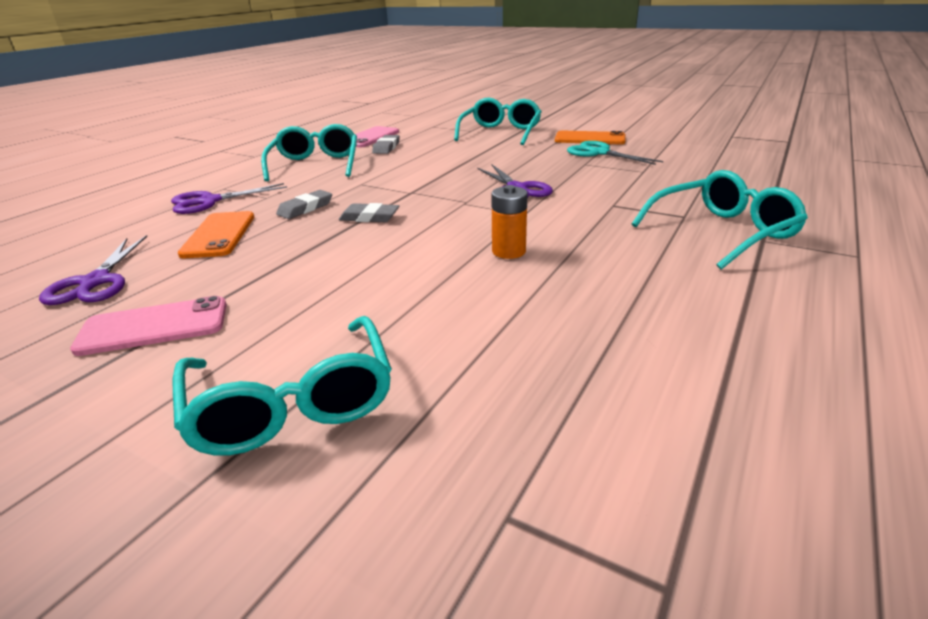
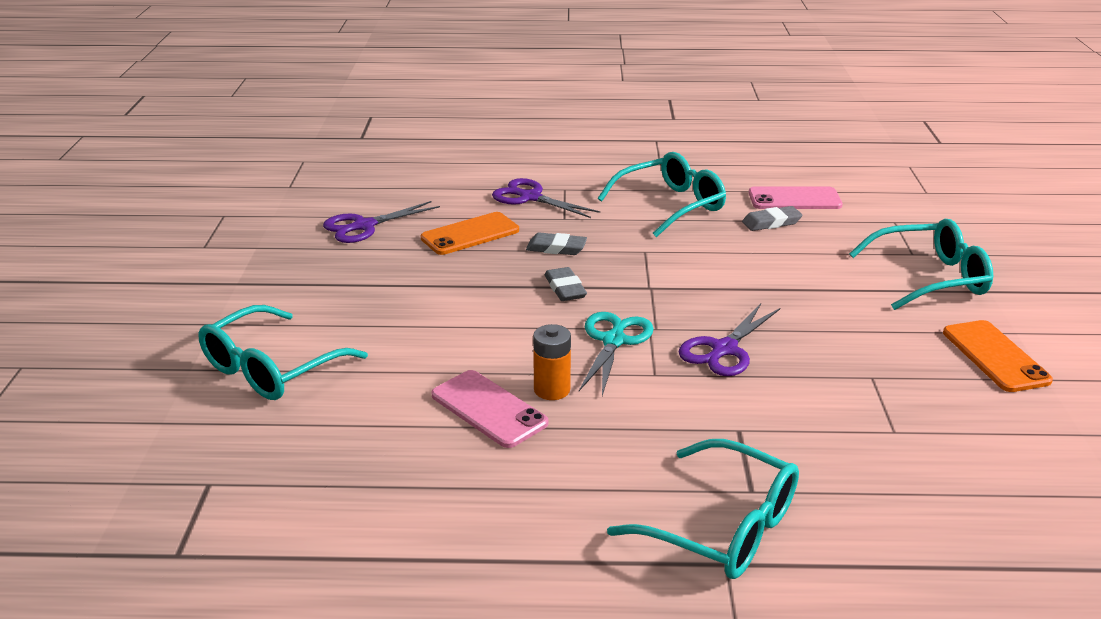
camera: 60 degrees right, 0 degrees up
(154, 326) = (324, 278): pink phone -> pink phone (488, 409)
(599, 153) = (934, 379): turquoise scissors -> turquoise scissors (614, 341)

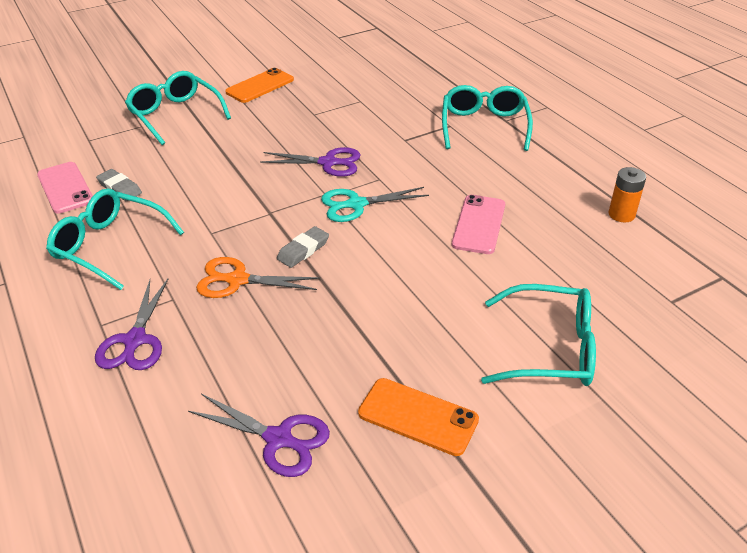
camera: 120 degrees left, 10 degrees up
(470, 234) = (245, 345): orange phone -> orange phone (418, 416)
(552, 390) = (434, 209): orange battery -> orange battery (621, 214)
(556, 248) = (237, 280): grey eraser -> orange scissors

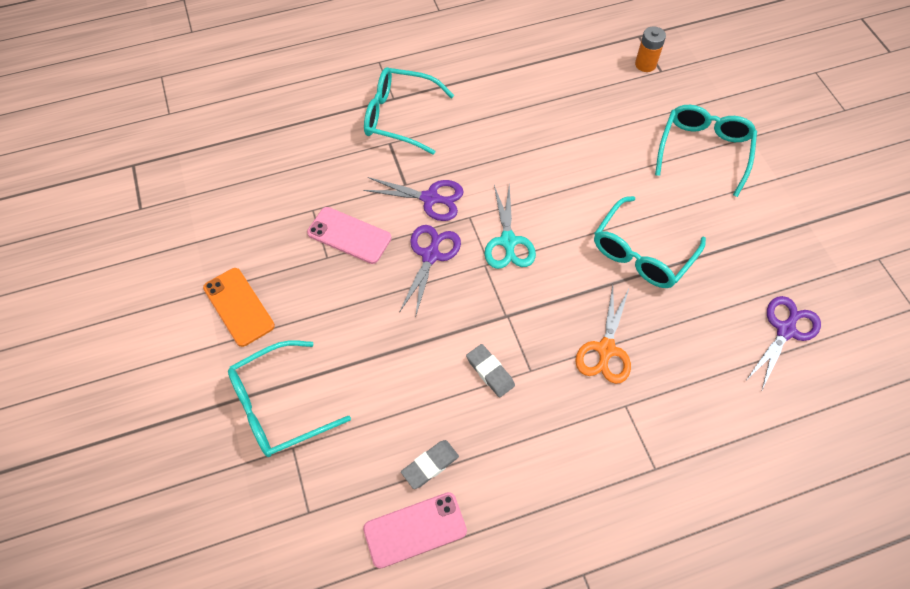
camera: 80 degrees left, 20 degrees up
(110, 246) = (537, 468): turquoise glasses -> turquoise glasses (642, 253)
(135, 340) = (678, 436): purple scissors -> purple scissors (430, 198)
(303, 250) = (570, 292): grey eraser -> grey eraser (490, 372)
(418, 416) = (765, 241): orange phone -> none
(479, 224) = (555, 157): pink phone -> pink phone (349, 235)
(621, 214) = (558, 64): orange battery -> orange battery (645, 64)

